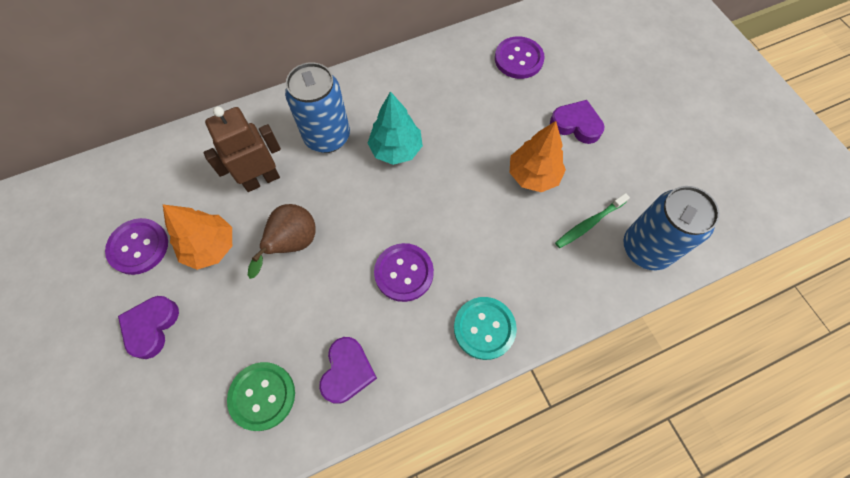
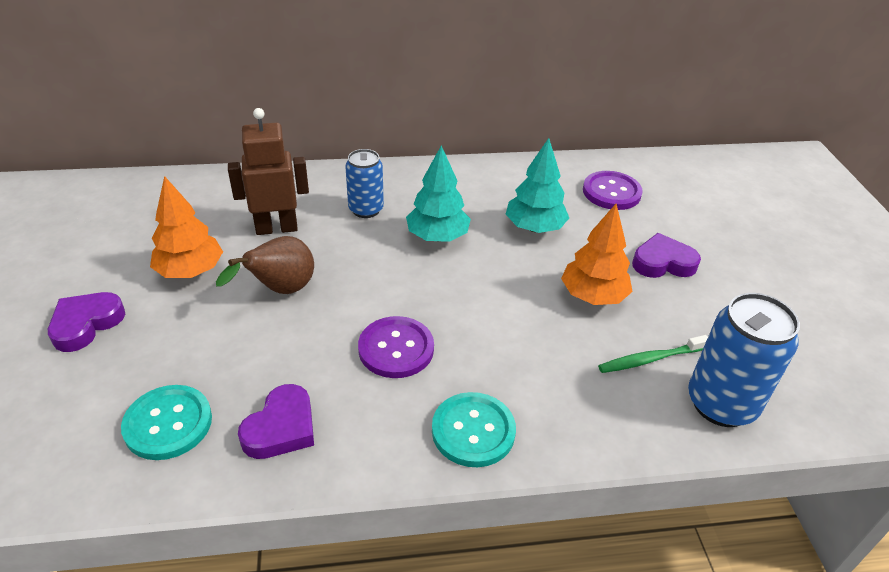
camera: 15 degrees right, 25 degrees down
(138, 247) = (117, 253): purple button -> none
(262, 396) = (168, 424): green button -> turquoise button
(327, 137) = (366, 209): blue can -> blue can, size x0.64
(469, 117) = (534, 228): none -> turquoise tree
(576, 125) = (663, 262): purple heart -> purple heart turned 45 degrees counterclockwise

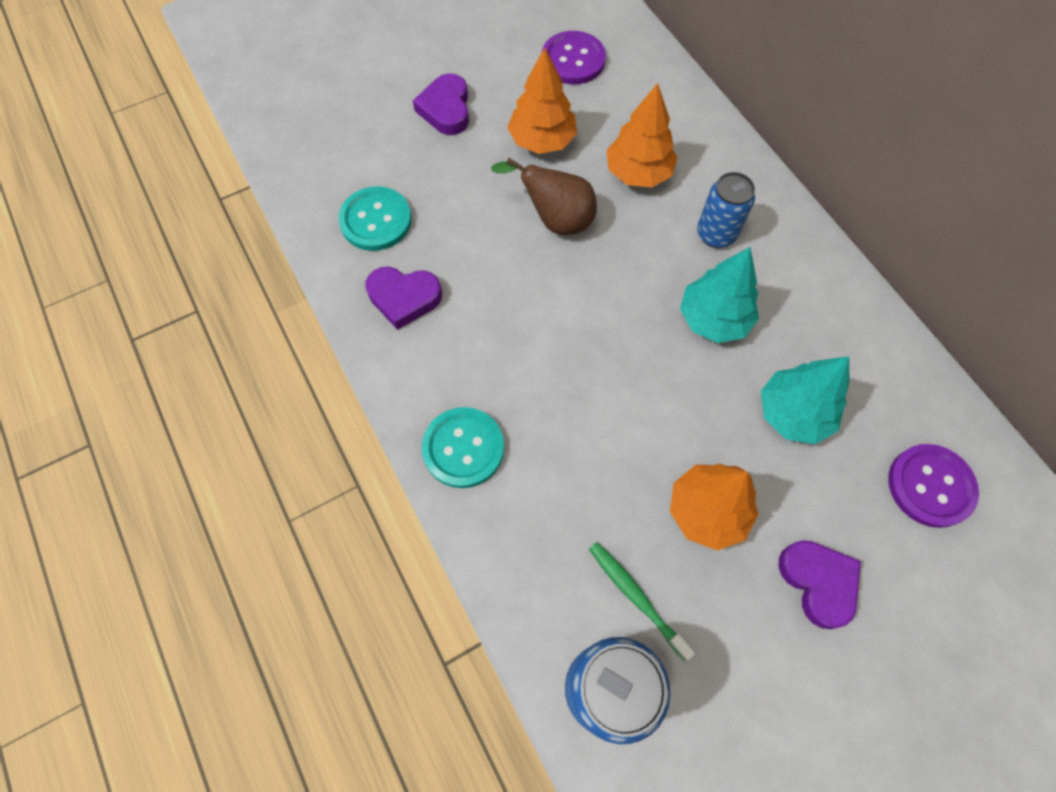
camera: 70 degrees right, 25 degrees up
(86, 324) = (446, 109): purple heart -> purple heart turned 105 degrees counterclockwise
(276, 228) = (638, 173): brown robot -> orange tree
(396, 349) = (530, 346): purple button -> purple button (573, 60)

